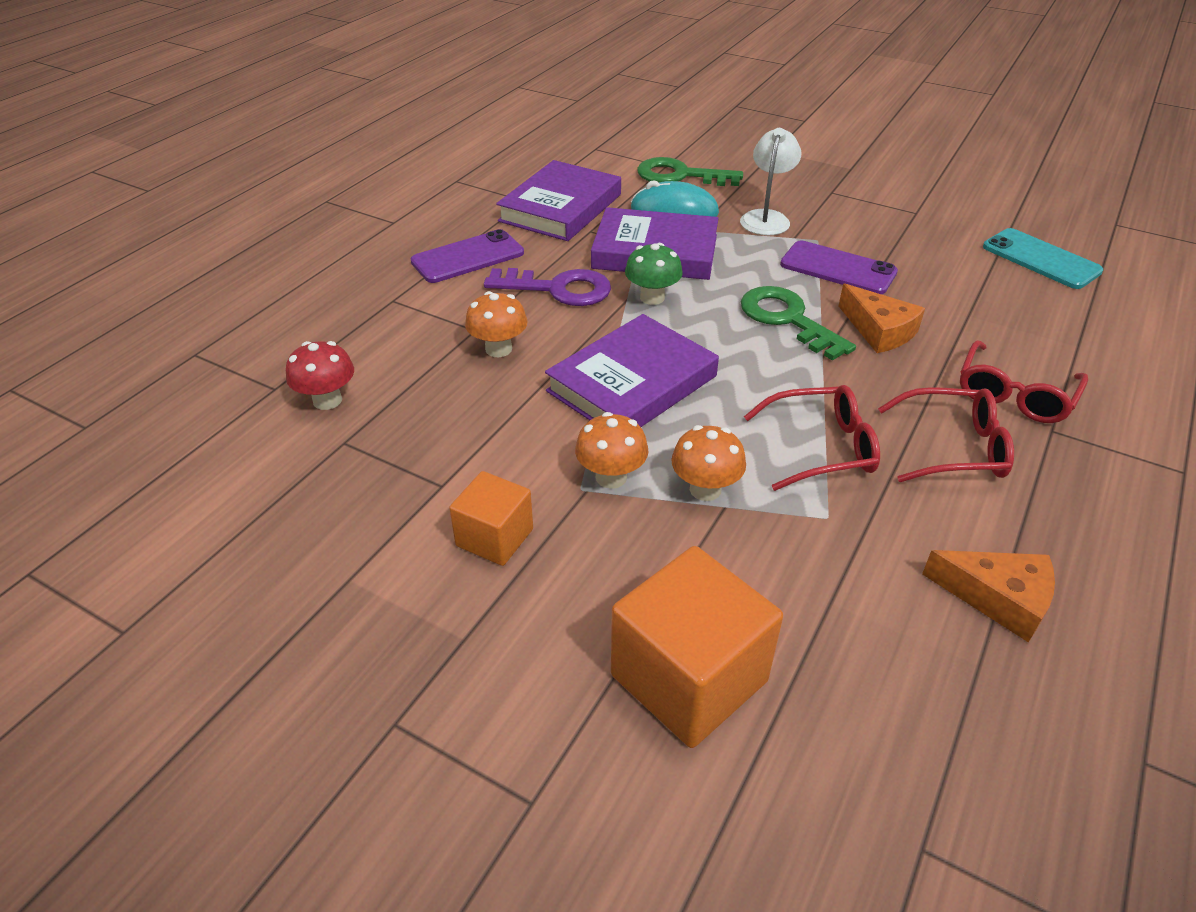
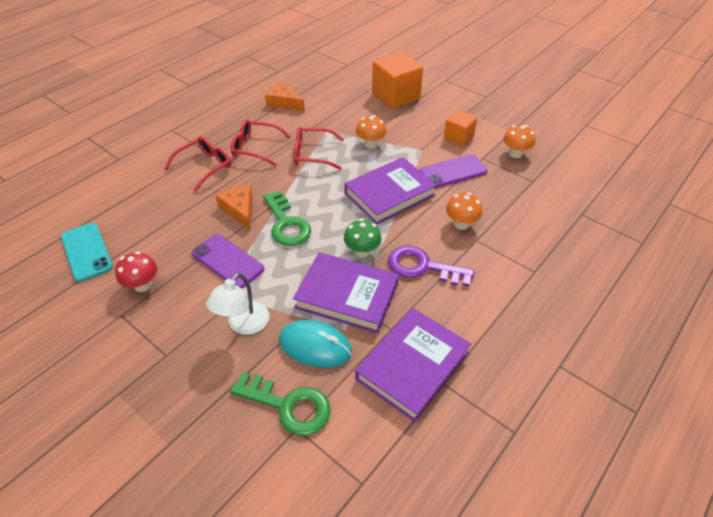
camera: 170 degrees left, 5 degrees up
(327, 400) = (549, 203): red mushroom -> red mushroom (142, 285)
(468, 257) = (488, 309): purple phone -> purple phone (453, 171)
(611, 477) = (409, 153): orange mushroom -> orange mushroom (515, 154)

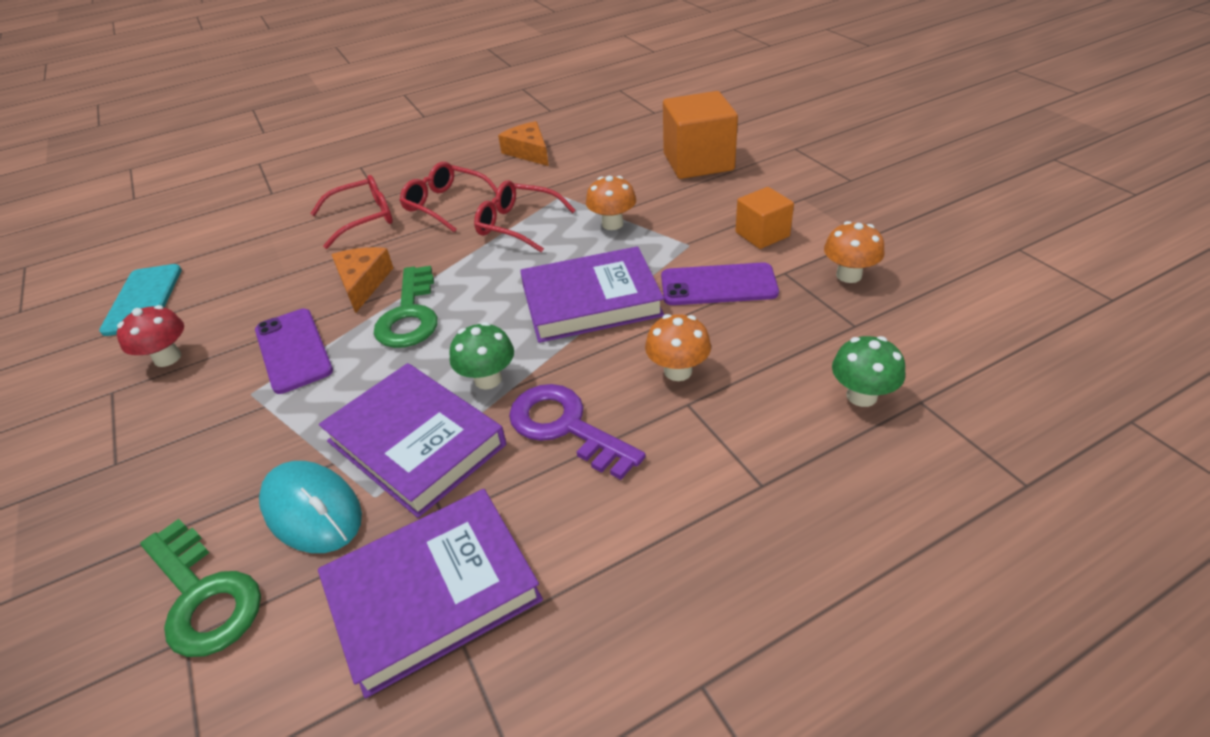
camera: 25 degrees right, 5 degrees down
(243, 325) = (242, 448): white lamp -> none
(555, 217) = (861, 396): none -> green mushroom

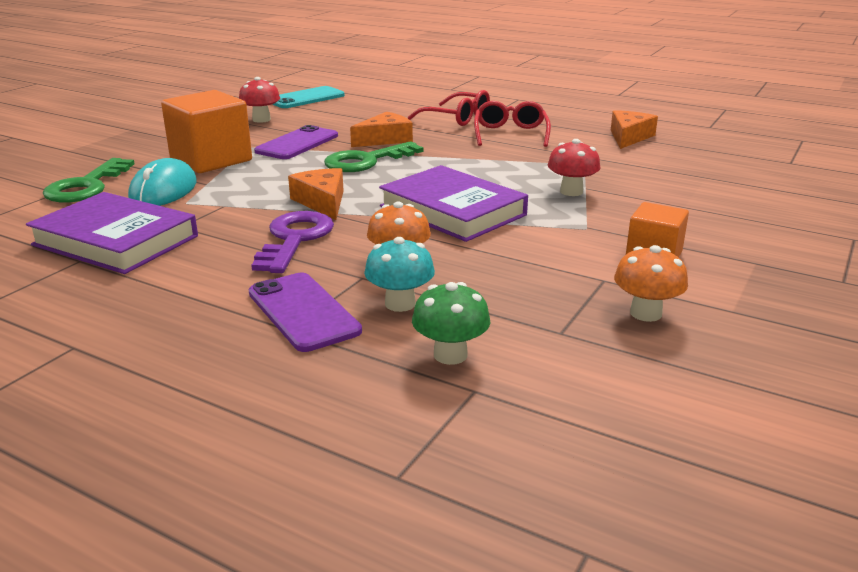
camera: 55 degrees right, 15 degrees down
(416, 443) = (240, 199): purple book -> none
(488, 379) = (322, 202): green mushroom -> orange cheese
(517, 225) = (518, 161): red glasses -> none
(612, 224) = (571, 192): orange mushroom -> red mushroom
(698, 162) = (734, 200): orange cube -> orange cube (211, 160)
(718, 285) = (540, 254): purple phone -> purple phone (303, 312)
(757, 396) = (400, 304): none -> turquoise mushroom

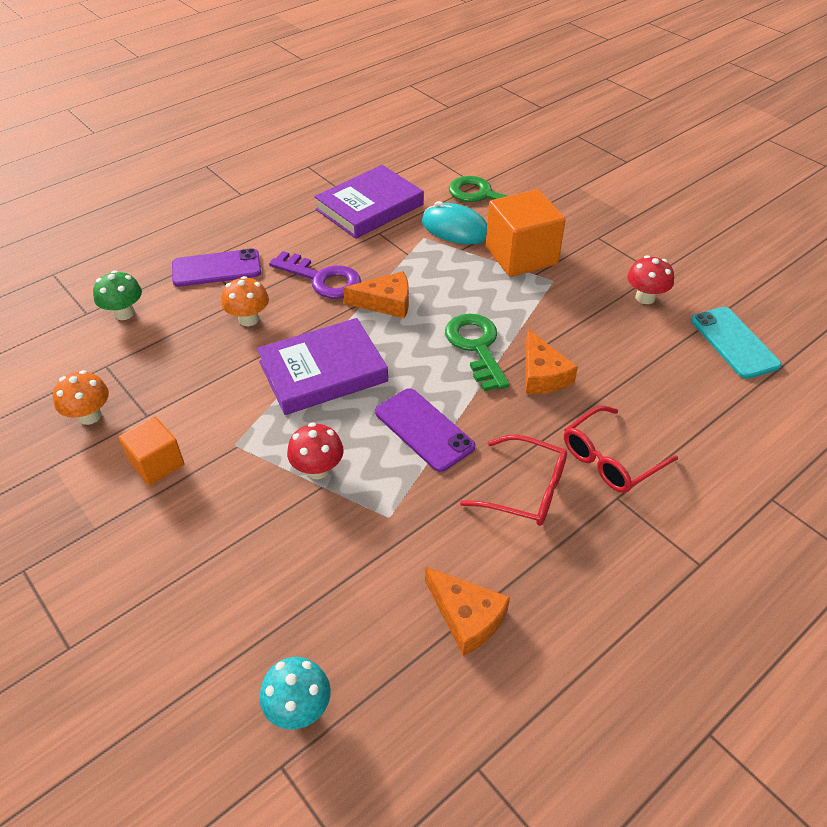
camera: 110 degrees right, 20 degrees up
(297, 143) = (550, 311): purple phone -> purple phone (424, 429)
(400, 304) = (195, 307): turquoise mushroom -> turquoise mushroom (299, 708)

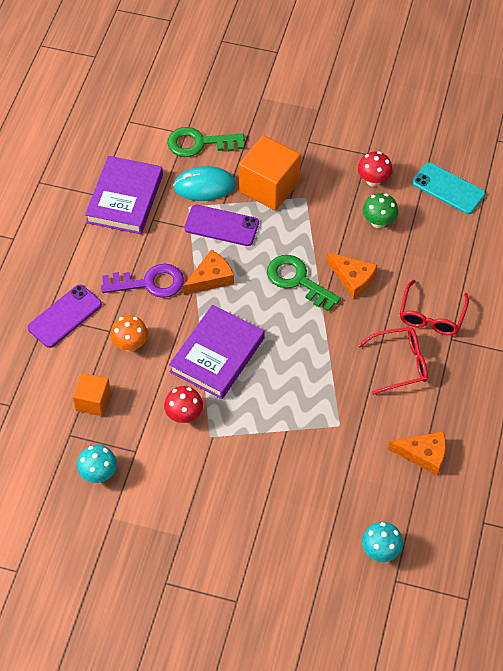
camera: 35 degrees left, 10 degrees up
(89, 416) = (98, 474): orange mushroom -> turquoise mushroom
(124, 313) = (37, 390): green mushroom -> green mushroom (378, 222)
(157, 464) = (175, 477): orange cube -> orange cube (93, 401)
(318, 469) = (274, 422): red mushroom -> red mushroom (184, 415)
(424, 429) = (313, 359): purple phone -> purple phone (221, 226)

